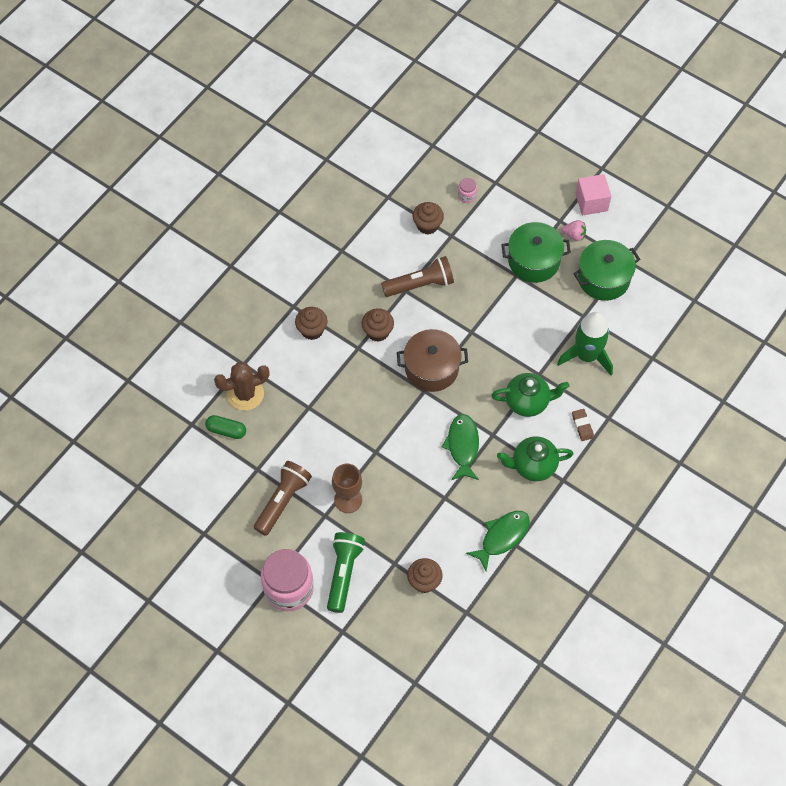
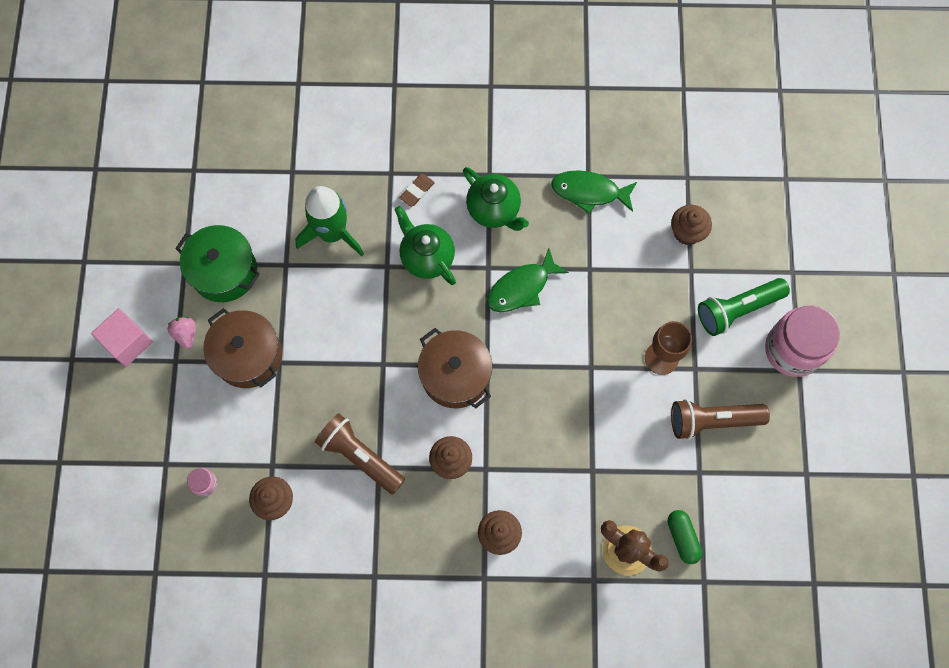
camera: 125 degrees left, 10 degrees up
(534, 261) = (248, 355): green pot -> brown pot

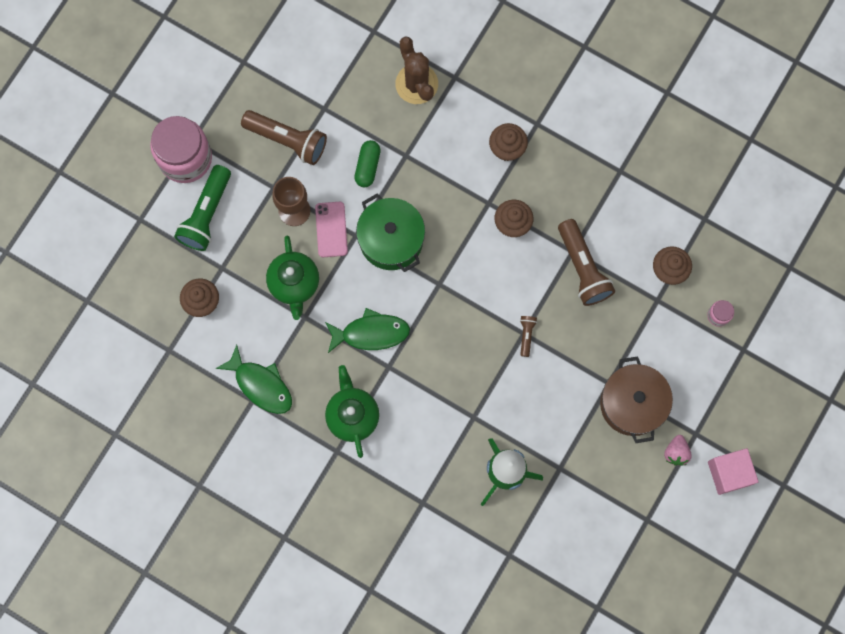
camera: 150 degrees left, 5 degrees up
(224, 271) = (616, 492): green pot -> green pot (391, 240)
(379, 363) = (526, 335): none -> brown flashlight
(417, 191) = (409, 472): brown eraser -> none
(426, 257) = (435, 405): green teapot -> green teapot (294, 284)
(455, 375) = (469, 290): brown pot -> none
(616, 360) = (331, 229): none -> pink phone
(682, 538) = (369, 69): green capsule -> green capsule (367, 166)
(737, 310) = (206, 214): green flashlight -> green flashlight turned 105 degrees clockwise

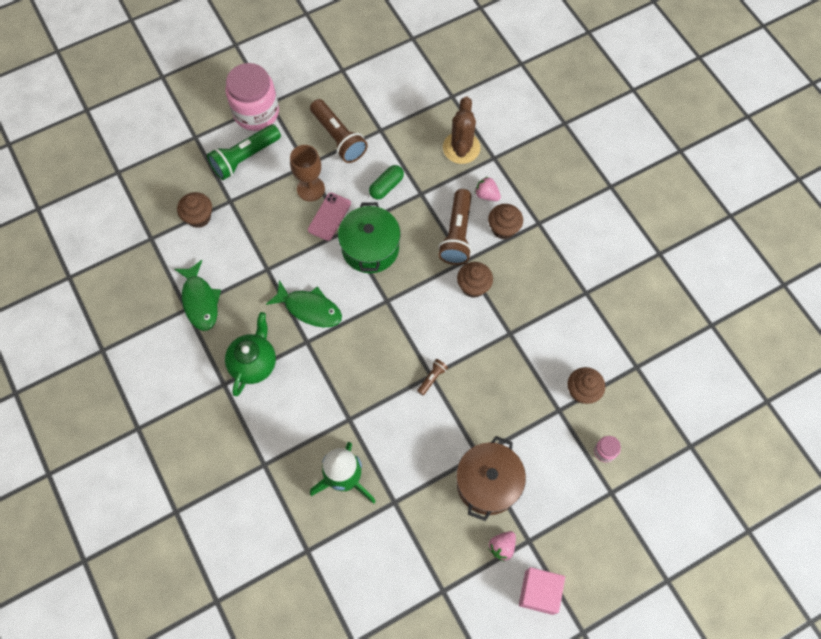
camera: 30 degrees right, 10 degrees down
(294, 284) = (275, 241): green teapot -> none
(471, 121) = (486, 195): none -> pink strawberry
(583, 268) = (510, 351): brown flashlight -> brown flashlight (457, 234)

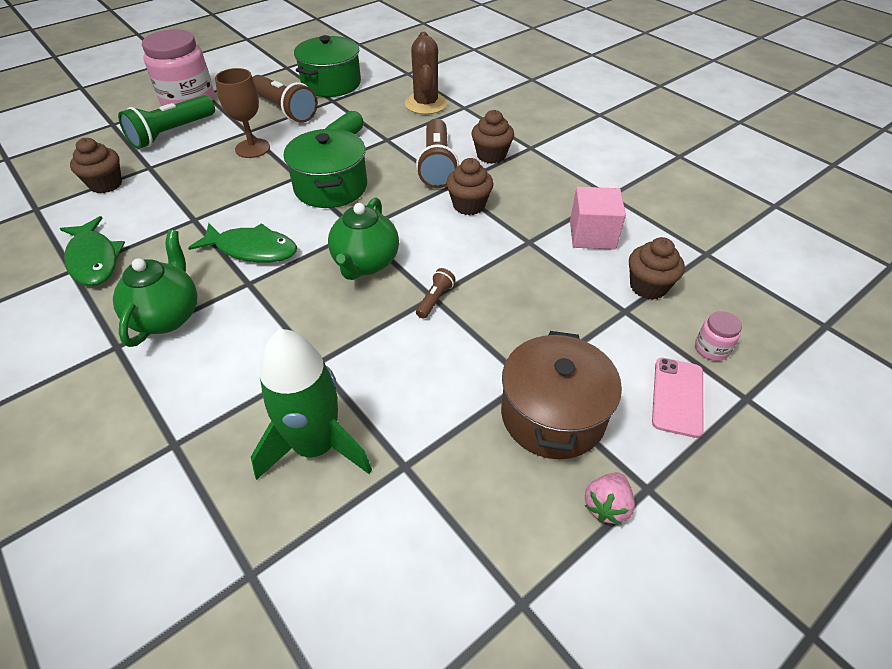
camera: 10 degrees left, 20 degrees down
(329, 216) = (276, 167): pink phone -> pink phone (677, 396)
(381, 103) = (331, 83): none -> green pot
(389, 336) = (365, 263): none -> green teapot
(486, 195) = (464, 133): pink strawberry -> none
(539, 592) = (700, 573): pink cube -> pink cube (592, 235)

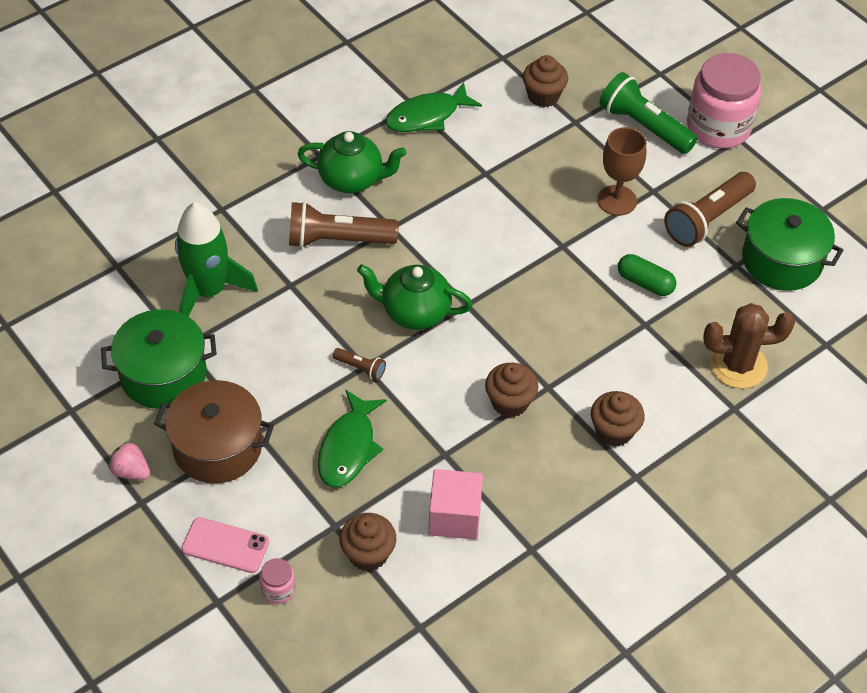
camera: 90 degrees right, 5 degrees up
(252, 249) = (438, 224): green fish -> green fish (349, 448)
(330, 187) = (542, 276): green pot -> green pot (163, 375)
(437, 165) = (589, 374): brown flashlight -> brown flashlight (337, 240)

